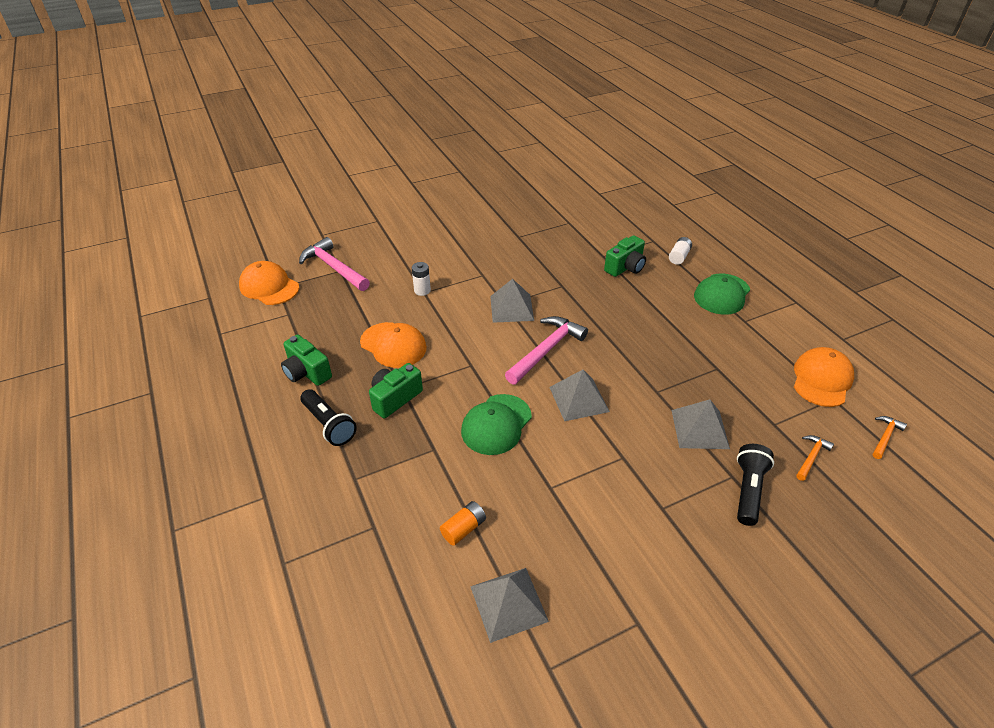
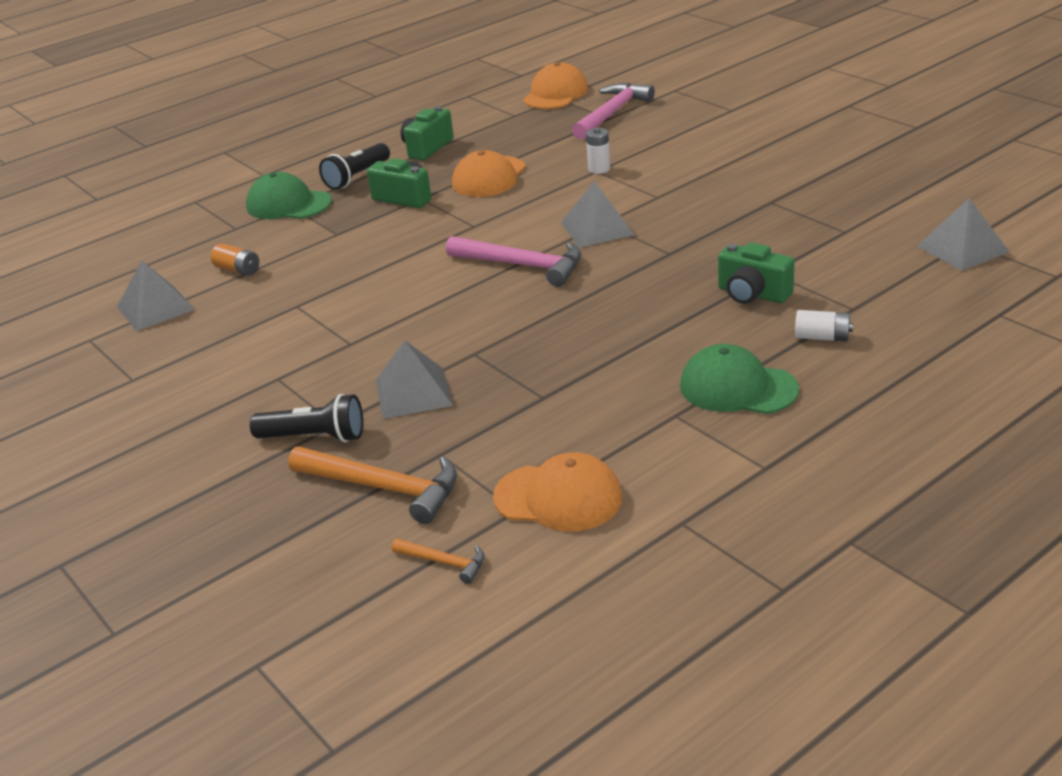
camera: 80 degrees right, 10 degrees down
(496, 424) = (382, 259): green cap -> green cap (288, 204)
(579, 399) = (440, 301): grey pyramid -> grey pyramid (962, 249)
(811, 457) = (384, 488): orange hammer -> orange hammer, size x1.99

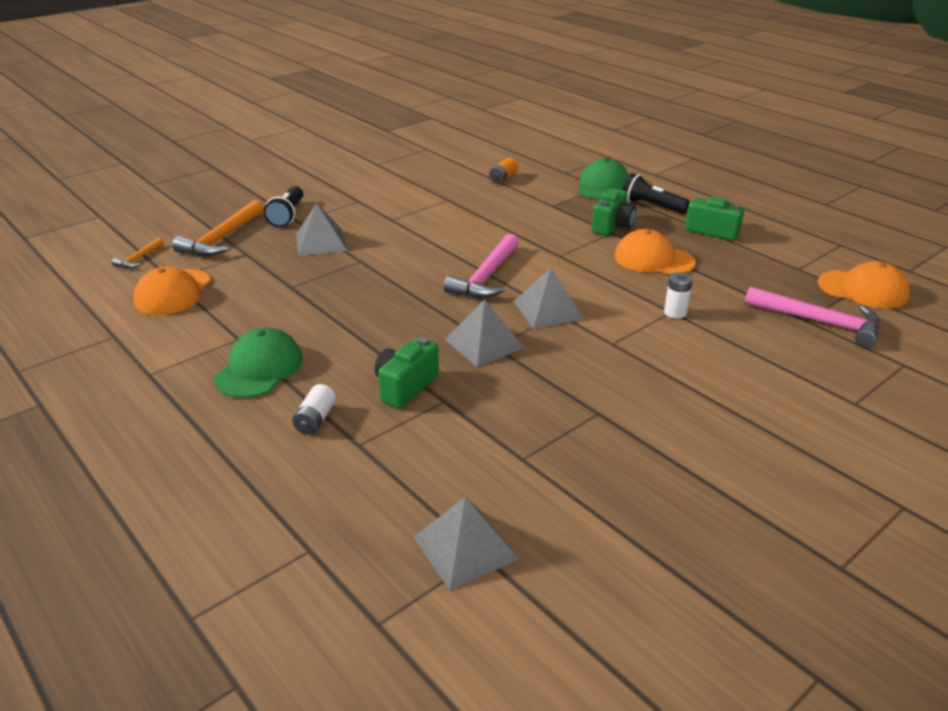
camera: 85 degrees right, 0 degrees up
(155, 308) = (458, 161): grey pyramid -> grey pyramid (484, 343)

